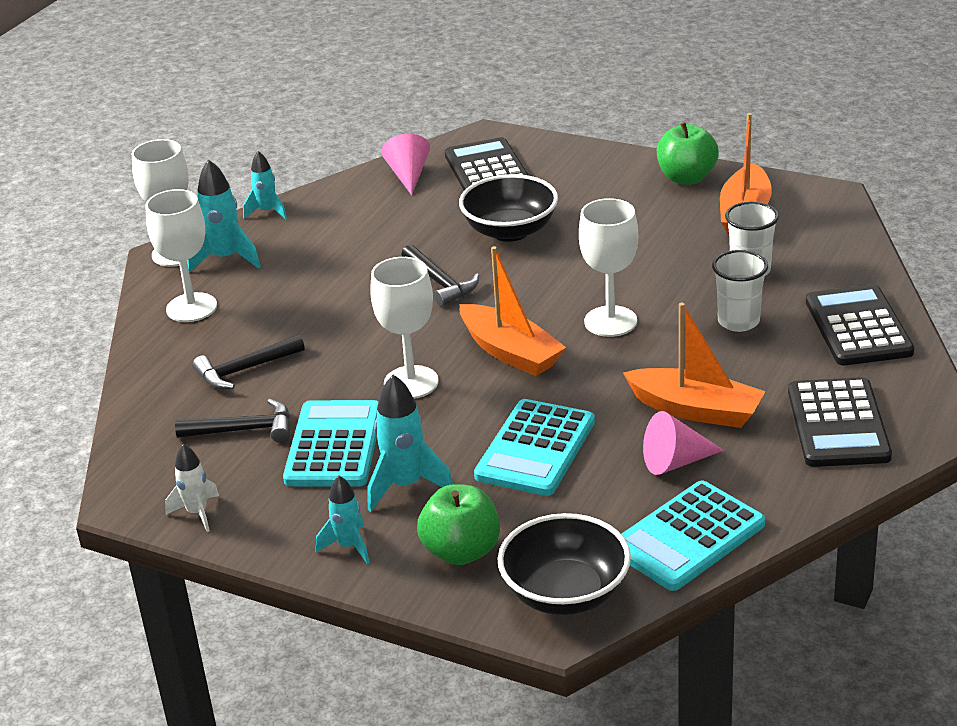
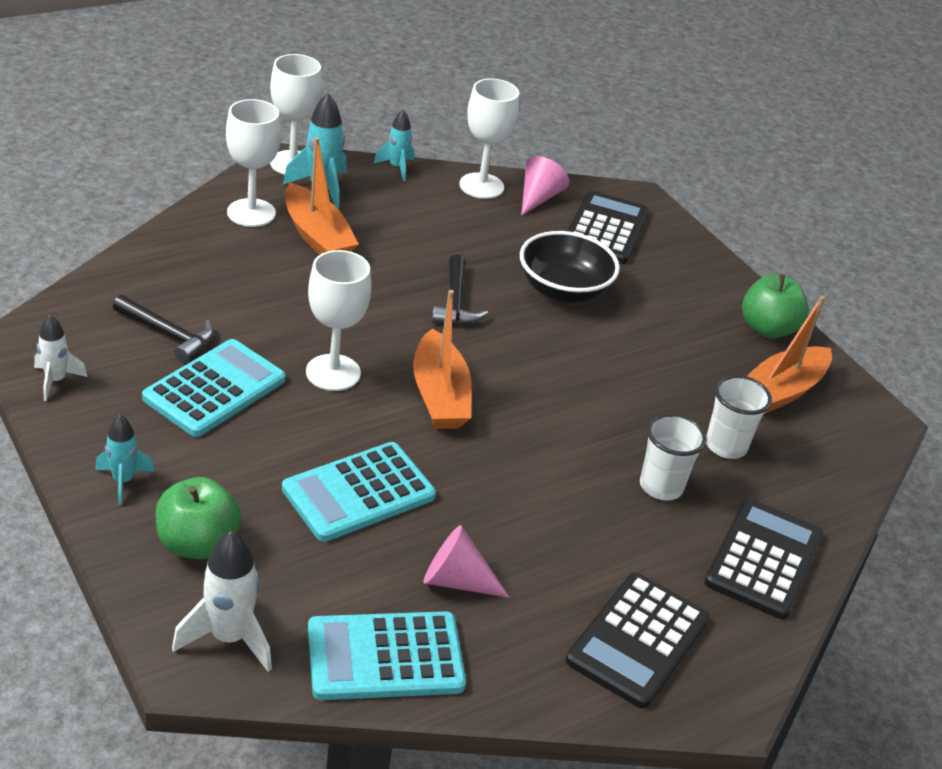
camera: 25 degrees right, 5 degrees up
(244, 370) = (227, 286): black hammer -> none
(405, 486) = (224, 458): turquoise rocket -> none
(565, 593) = (229, 638): black bowl -> white rocket
(610, 321) = (552, 418): white goblet -> white goblet (481, 186)
(695, 410) = (529, 544): orange boat -> orange boat (317, 236)

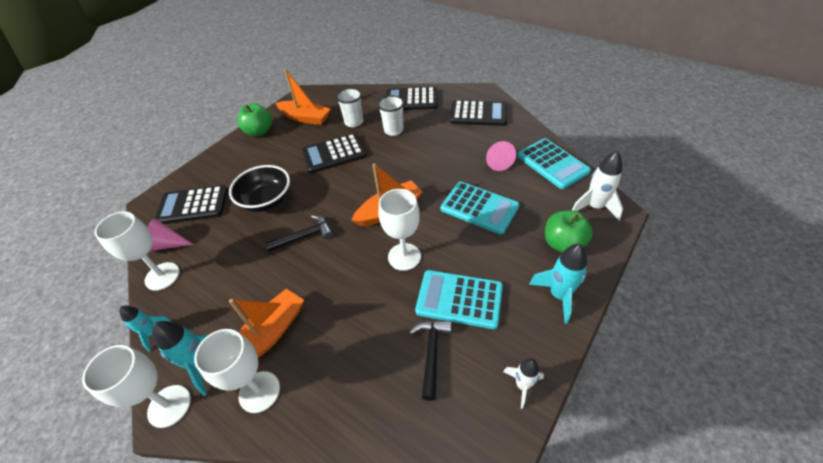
camera: 105 degrees left, 10 degrees up
(123, 481) = (558, 295): turquoise rocket -> turquoise rocket, size x1.57
(636, 389) = (334, 154): none -> black calculator

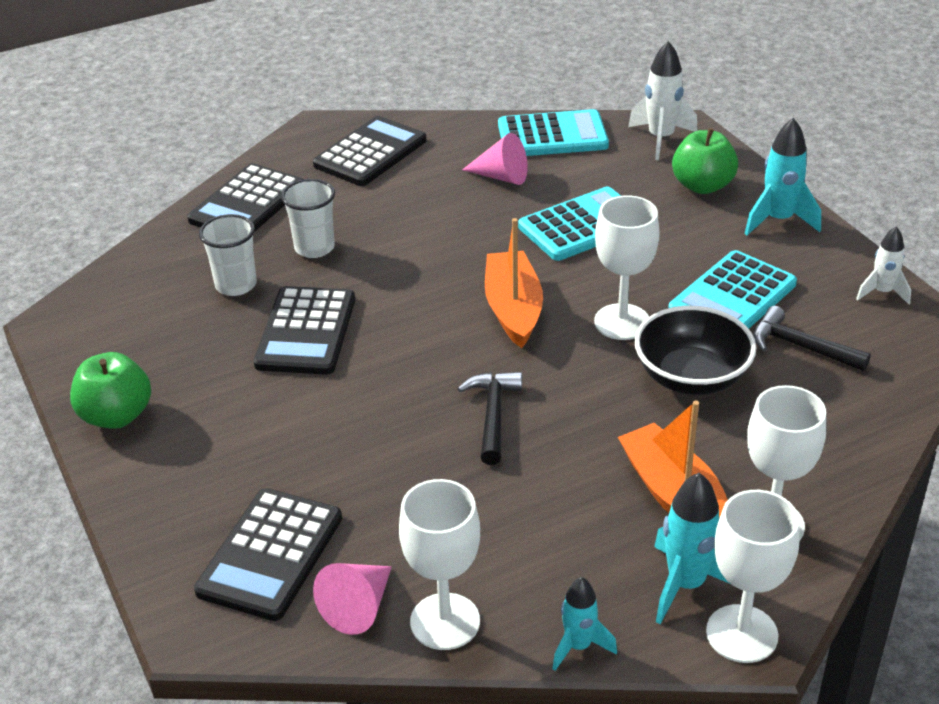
camera: 65 degrees left, 10 degrees down
(267, 201) = (357, 444): black bowl -> black bowl (691, 377)
(305, 118) = (146, 342): orange boat -> none

